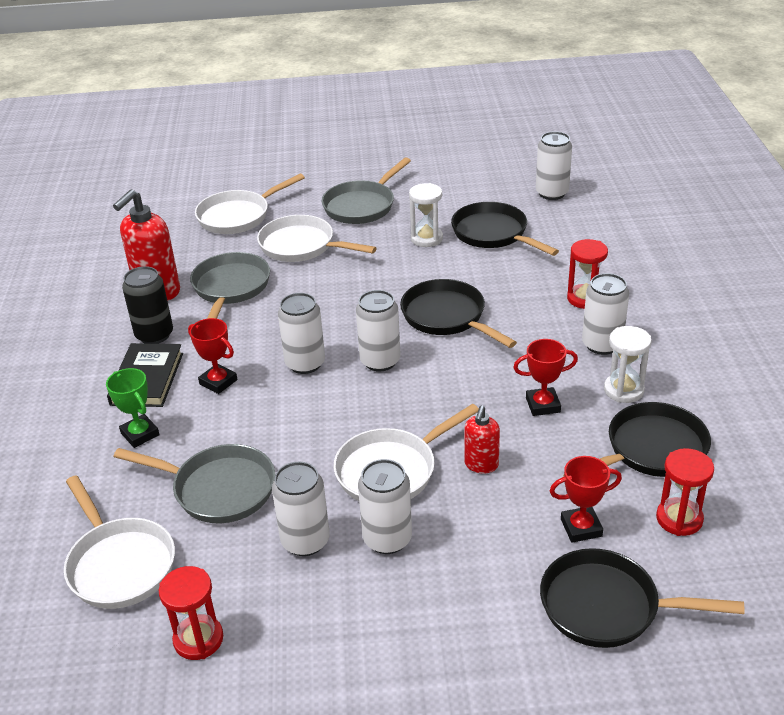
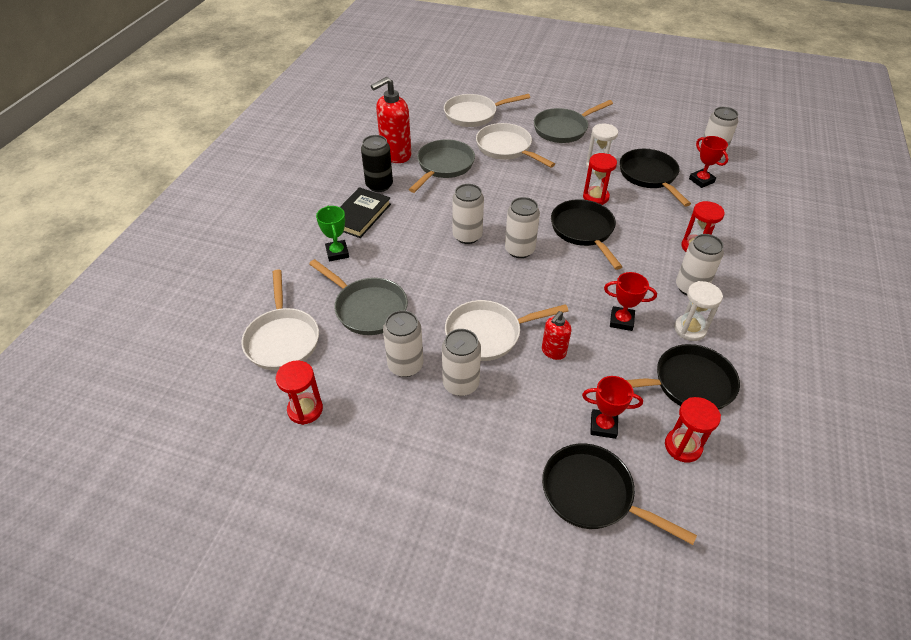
camera: 20 degrees right, 10 degrees up
(218, 382) = (404, 231): red trophy -> red trophy (701, 180)
(442, 274) = (595, 197): none -> red hourglass

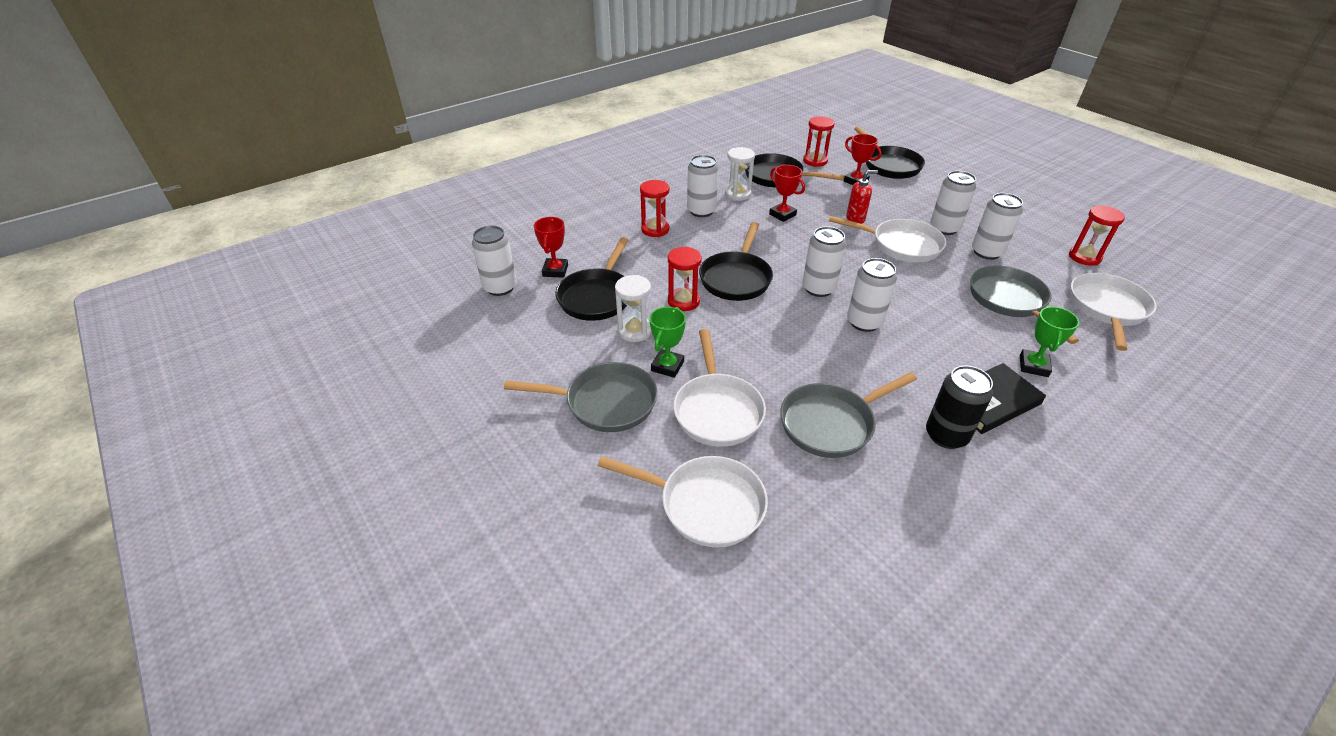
camera: 145 degrees left, 5 degrees down
(395, 155) = (896, 481): red soap dispenser -> none
(555, 157) = (667, 366): none -> green trophy

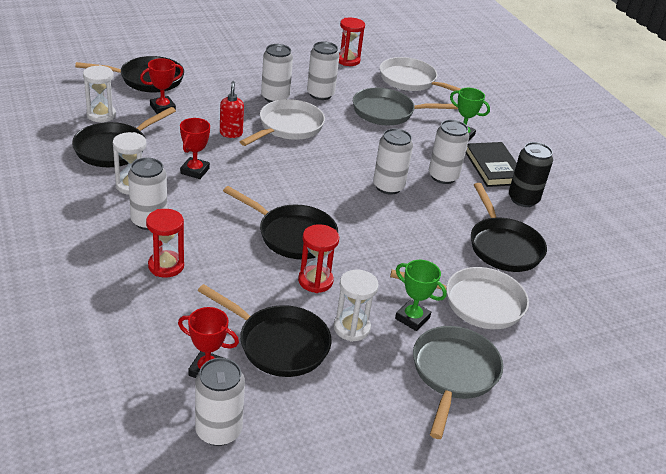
camera: 80 degrees left, 5 degrees down
(705, 504) = (579, 339): white pan -> none
(782, 215) = (195, 171): red trophy -> red trophy turned 45 degrees counterclockwise
(815, 161) = (101, 115): red hourglass -> white hourglass
(818, 288) = (331, 193): white can -> white can (443, 176)
(831, 423) = (503, 246): grey pan -> black pan

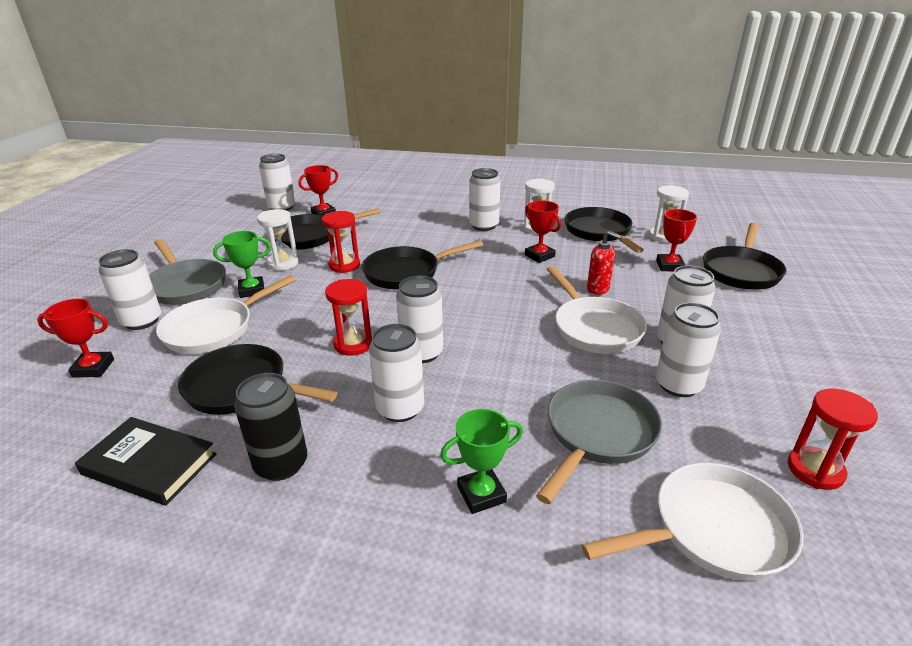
camera: 130 degrees right, 5 degrees down
(166, 266) = (427, 221): red hourglass -> red hourglass (353, 344)
(493, 167) = (372, 479): black book -> black book (149, 464)
(520, 357) = (142, 321): none -> white can
(580, 336) = (93, 368): none -> red trophy

